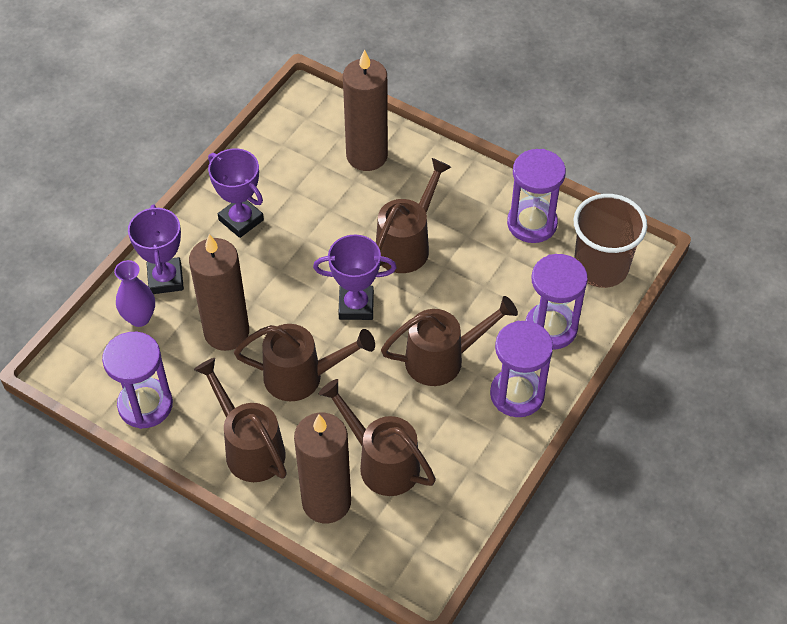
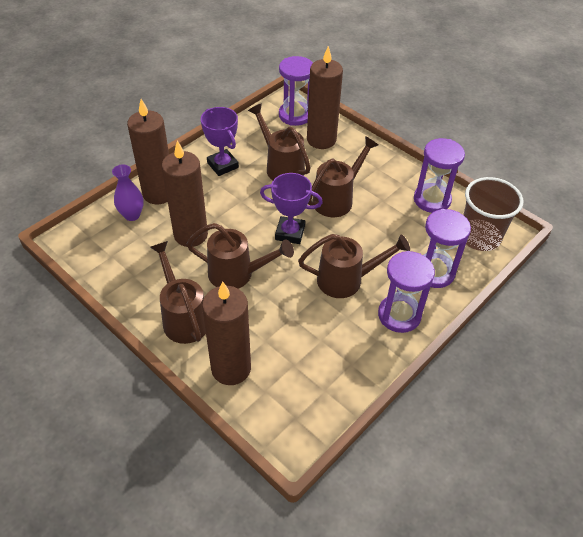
camera: 10 degrees right, 5 degrees down
(145, 405) = (116, 273): purple hourglass -> purple hourglass (295, 115)
(165, 279) = (158, 193): purple trophy -> brown candle
(381, 462) = (282, 346): brown watering can -> brown watering can (281, 166)

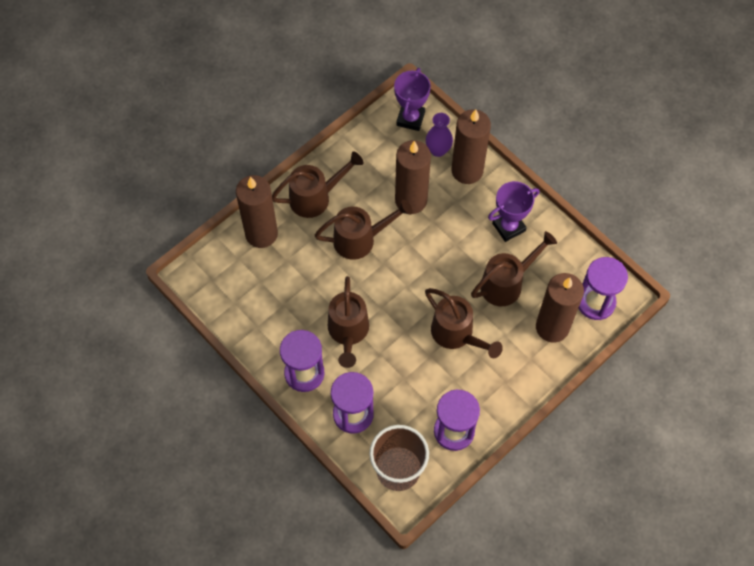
camera: 95 degrees right, 15 degrees up
(237, 274) = (360, 239): brown watering can -> brown watering can turned 120 degrees counterclockwise
(290, 233) = (410, 286): purple trophy -> purple trophy (410, 119)

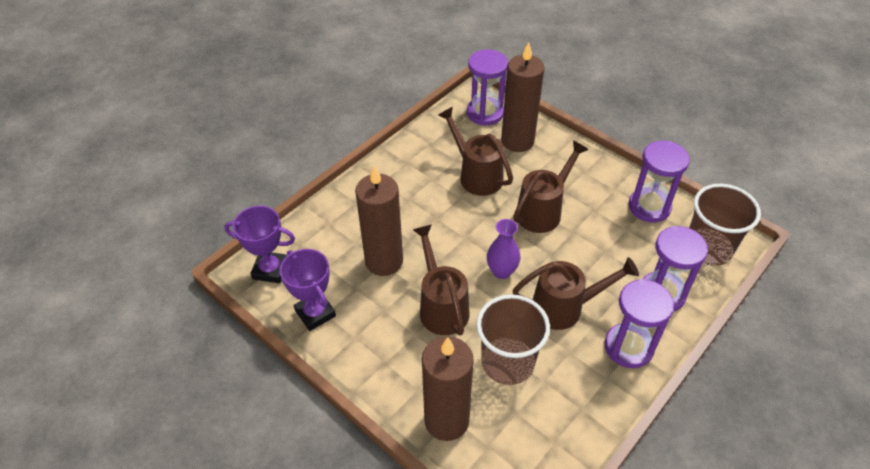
camera: 95 degrees left, 15 degrees down
(303, 281) = (507, 362): none -> brown cup
(316, 197) = (386, 360): brown watering can -> none
(438, 150) = (315, 240): purple vase -> purple vase (501, 271)
(467, 170) = (343, 213): brown candle -> none
(508, 227) = (411, 176): purple trophy -> purple trophy (315, 313)

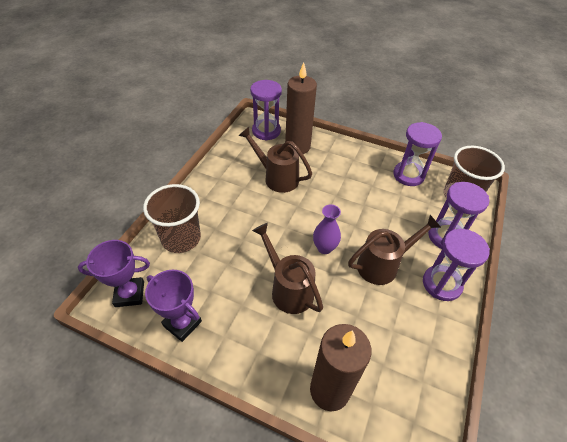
camera: 20 degrees left, 0 degrees up
(384, 261) = (227, 262): brown candle -> none
(507, 362) = (358, 322): brown cup -> brown cup (181, 238)
(543, 211) = (336, 194): brown watering can -> none

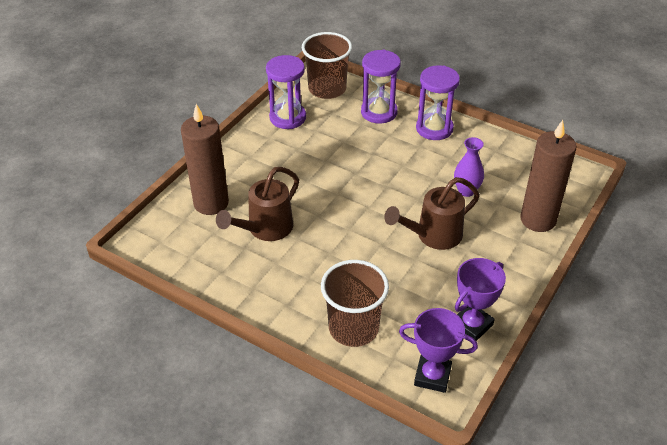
camera: 80 degrees left, 5 degrees down
(129, 294) = (432, 376): purple trophy -> purple trophy turned 75 degrees counterclockwise
(266, 131) = (167, 232): purple hourglass -> none
(324, 248) = (383, 201): purple vase -> purple vase (466, 191)
(383, 265) = (409, 162): brown watering can -> none

